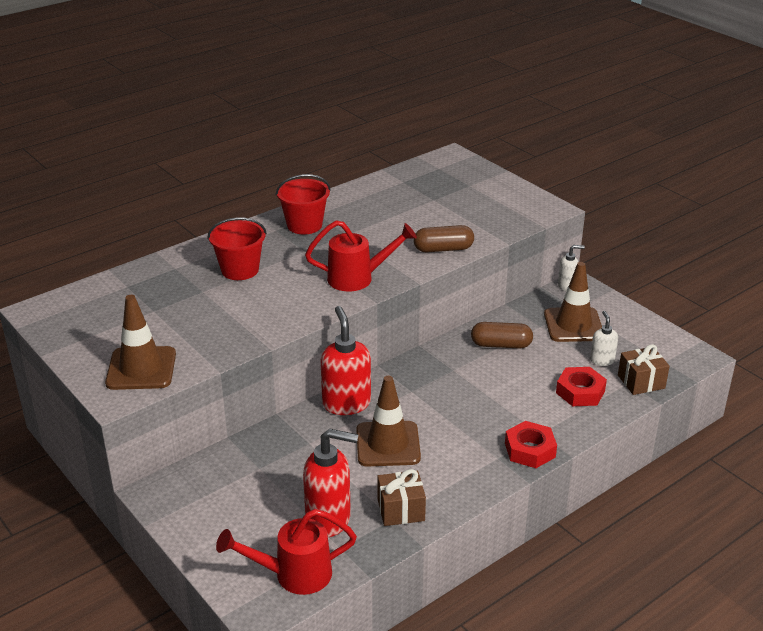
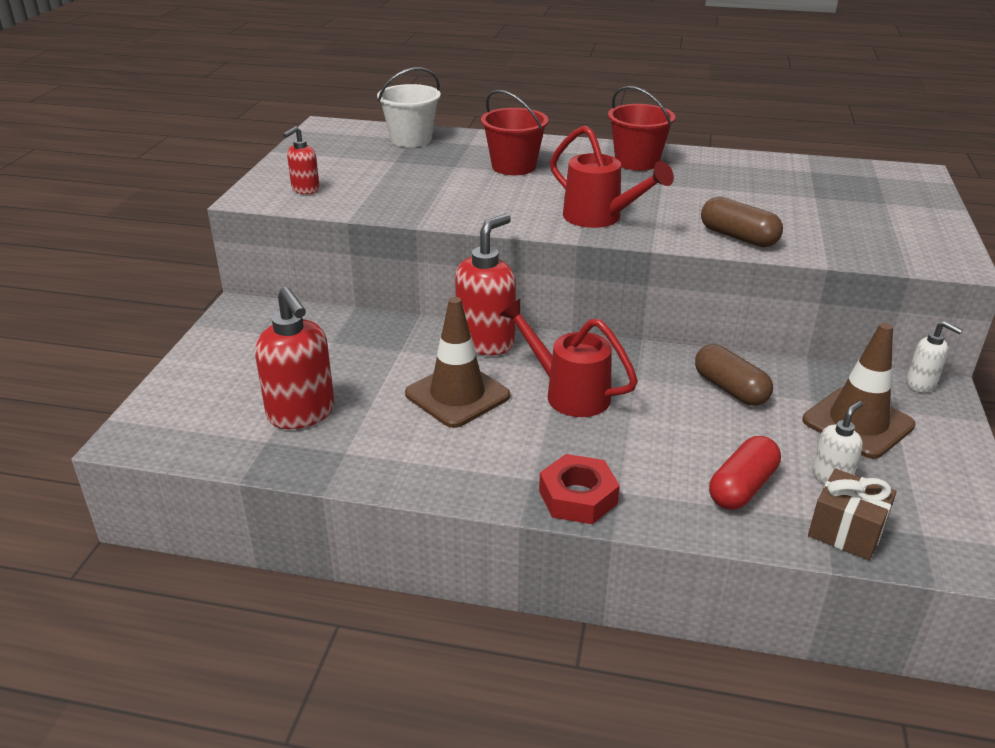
camera: 50 degrees right, 0 degrees up
(127, 287) = (411, 139): none -> white bucket
(141, 369) = (305, 190): brown traffic cone -> red soap dispenser
(293, 575) = (200, 431): red watering can -> red watering can (568, 392)
(401, 510) = (365, 451): brown gift -> none
(580, 392) = (742, 487): red nut -> red capsule

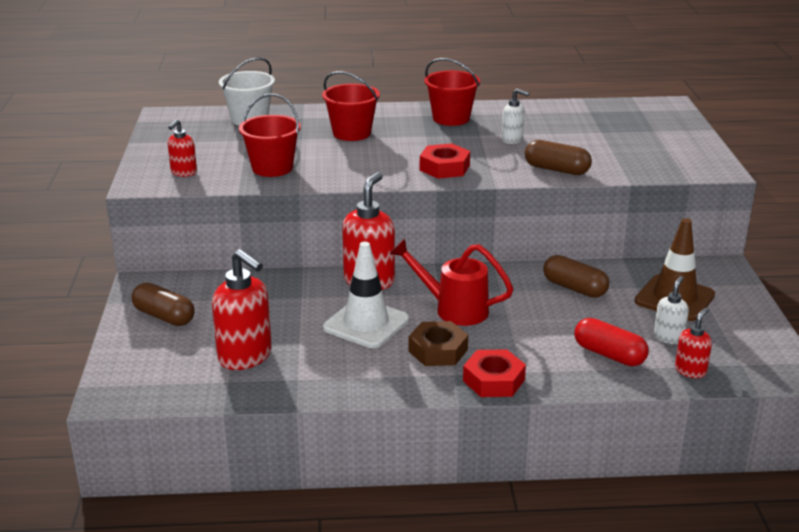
camera: 15 degrees left, 5 degrees down
(242, 350) = (164, 316): none -> brown capsule
(403, 195) = (272, 168): none -> red bucket
(457, 395) = (366, 324): brown traffic cone -> white traffic cone
(526, 444) = (438, 350): none -> brown nut
(600, 218) = (444, 168): red watering can -> red nut
(742, 487) = (609, 354): red capsule -> red capsule turned 75 degrees counterclockwise
(846, 531) = (690, 371): brown gift -> red soap dispenser
(921, 384) = (710, 264): white soap dispenser -> white soap dispenser (512, 140)

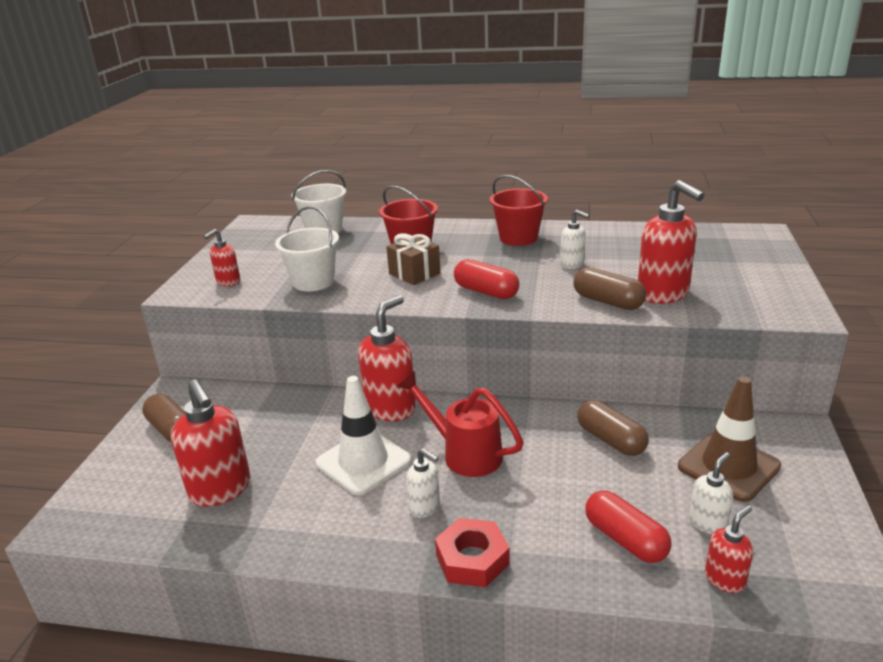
camera: 15 degrees right, 0 degrees up
(272, 168) = (313, 282): red bucket -> white bucket
(368, 155) = (414, 274): none -> brown gift
(438, 350) = (425, 507): brown nut -> white soap dispenser
(444, 168) = (486, 292): red nut -> red capsule
(601, 161) = (663, 294): none -> red soap dispenser

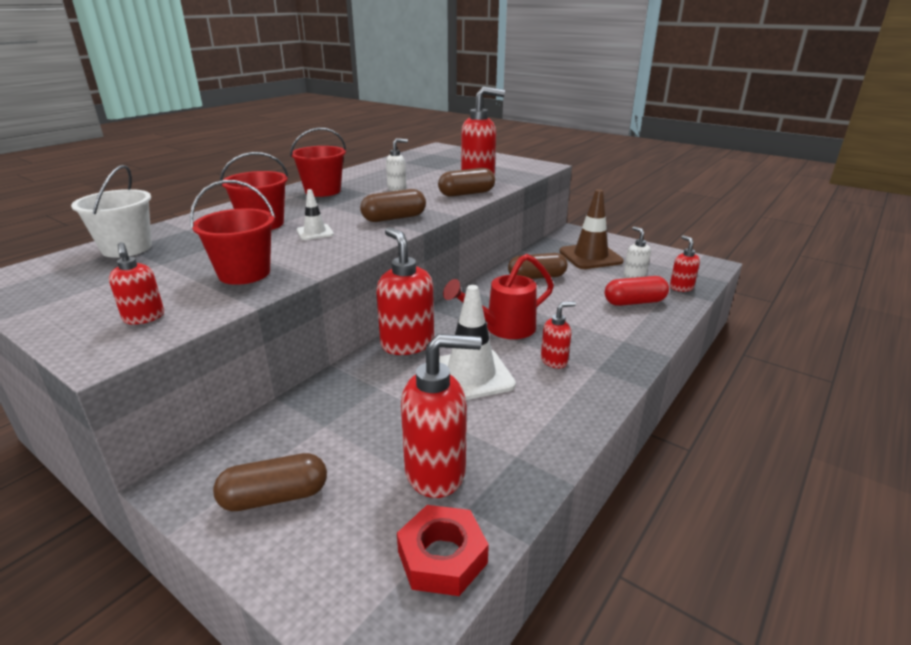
camera: 65 degrees left, 0 degrees up
(313, 282) = (244, 273): white bucket -> red bucket
(414, 274) = (315, 232): brown gift -> white traffic cone
(425, 507) = (554, 361): white soap dispenser -> red soap dispenser
(472, 559) = (624, 357): red nut -> red nut (442, 557)
(486, 292) = (394, 218): red capsule -> brown capsule

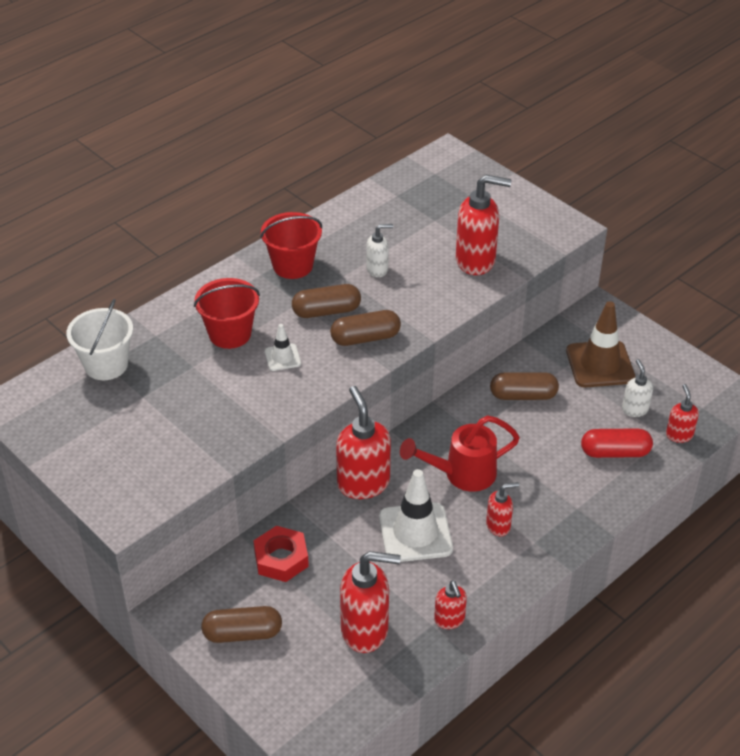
camera: 10 degrees right, 15 degrees up
(144, 318) = (145, 476): red soap dispenser -> red soap dispenser (449, 620)
(244, 273) = (219, 422): red bucket -> none
(442, 557) = (357, 698): red nut -> red nut (281, 559)
(466, 194) = (455, 291): brown capsule -> brown capsule (326, 311)

